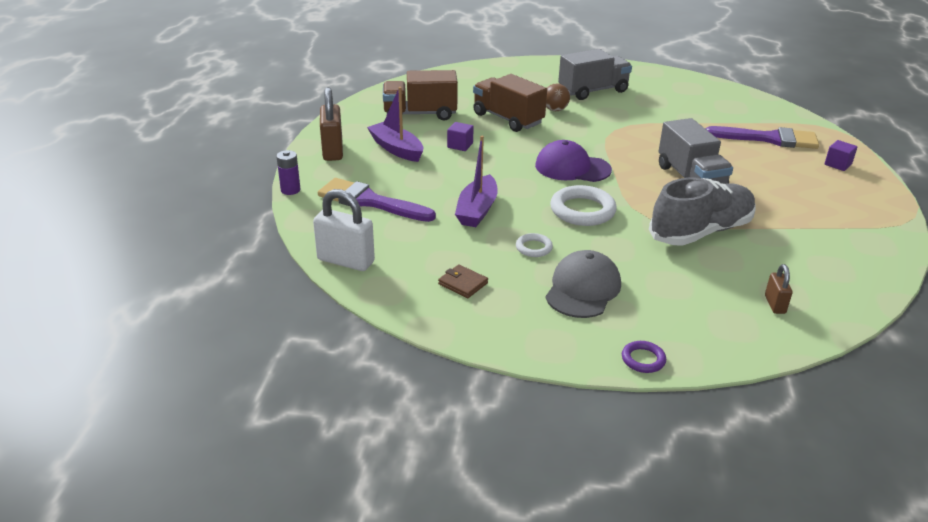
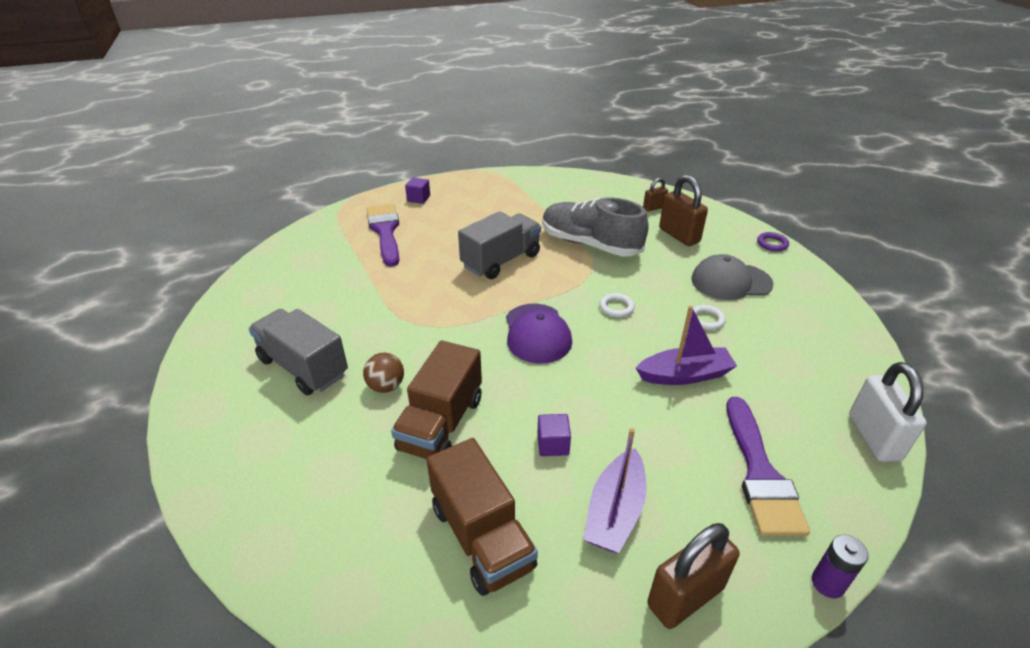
camera: 115 degrees left, 5 degrees up
(463, 283) = (802, 344): brown wallet -> none
(582, 210) = (616, 307): white ring -> white ring, size x0.53
(695, 295) = (679, 235): none -> brown padlock

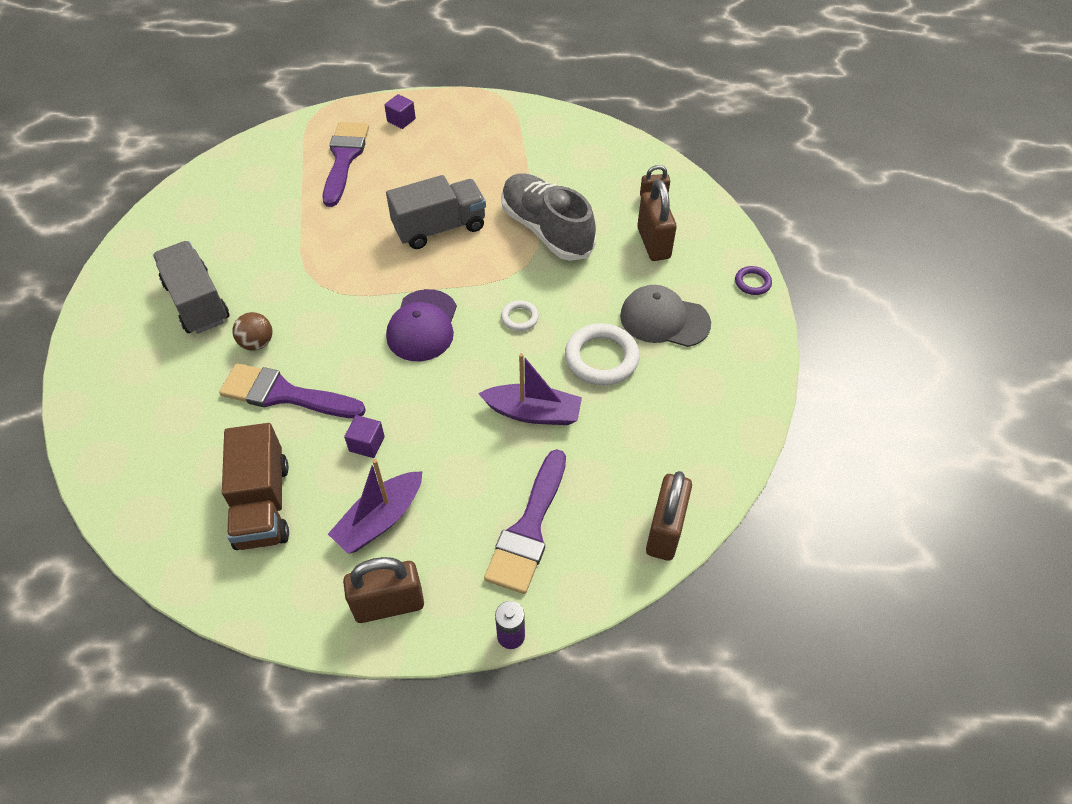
camera: 20 degrees right, 15 degrees up
(441, 423) = (284, 394): brown truck -> purple brush
(706, 320) = (601, 358): white ring -> white ring, size x1.90
(874, 437) = (665, 531): white padlock -> brown padlock

